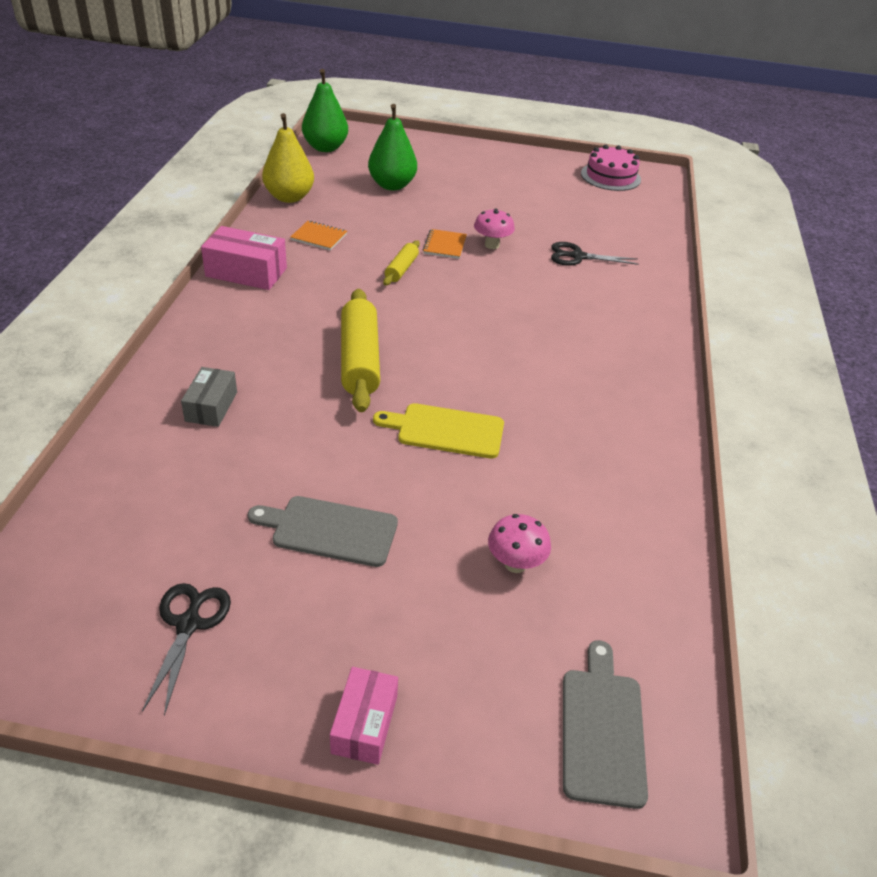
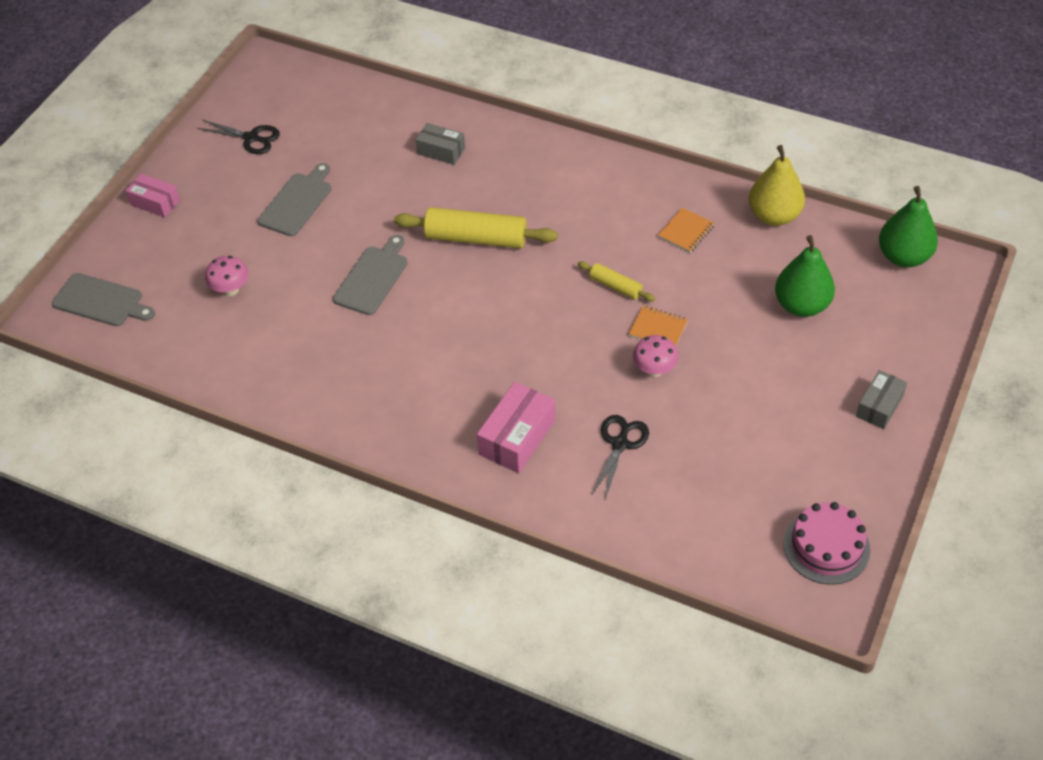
camera: 110 degrees right, 10 degrees up
(246, 272) = (626, 177): pink box -> pink box (517, 437)
(446, 430) = (373, 278): yellow cutting board -> grey cutting board
(479, 158) = (879, 406): none -> grey box

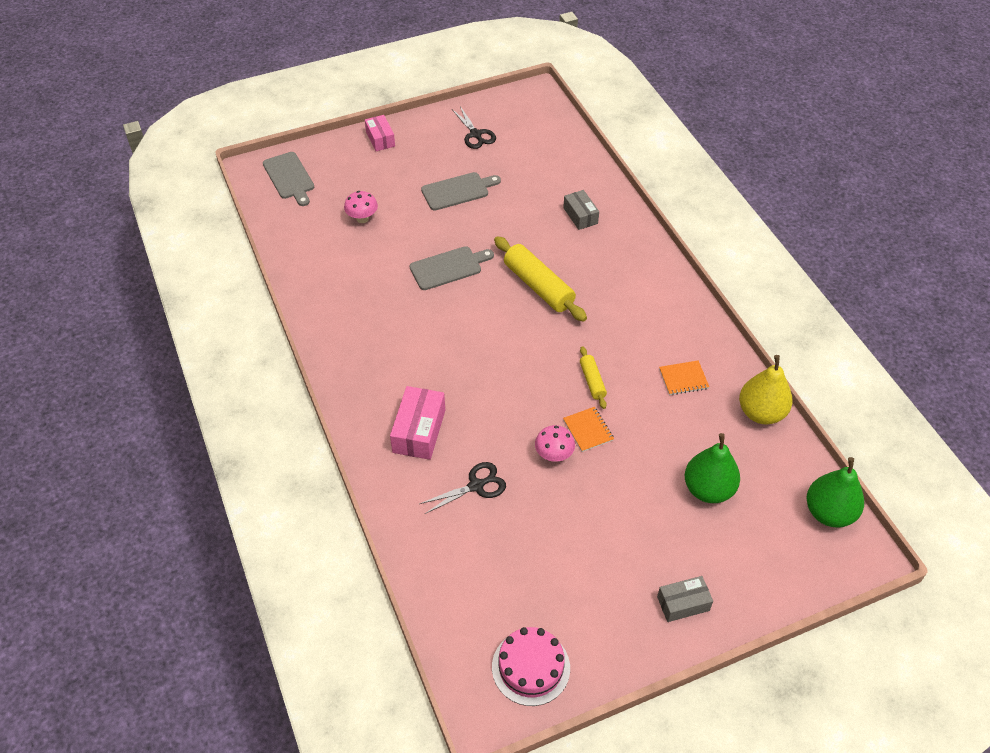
camera: 40 degrees right, 0 degrees up
(517, 437) = (419, 431): pink box -> pink box turned 60 degrees counterclockwise

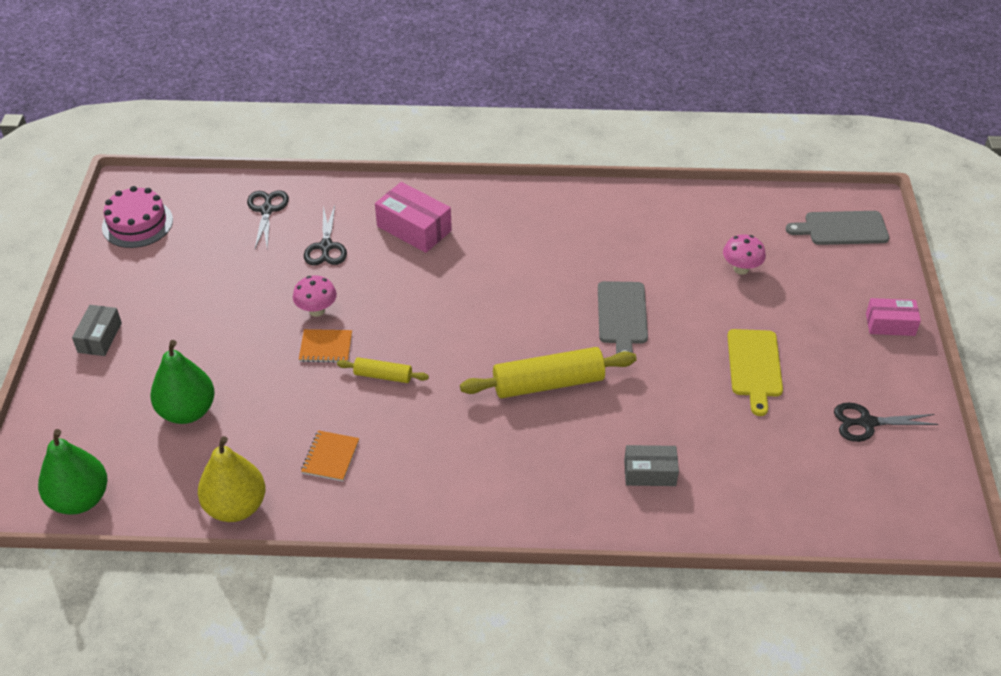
camera: 115 degrees right, 5 degrees down
(453, 559) = (267, 210): none -> black scissors
(458, 191) = (754, 366): grey cutting board -> yellow cutting board

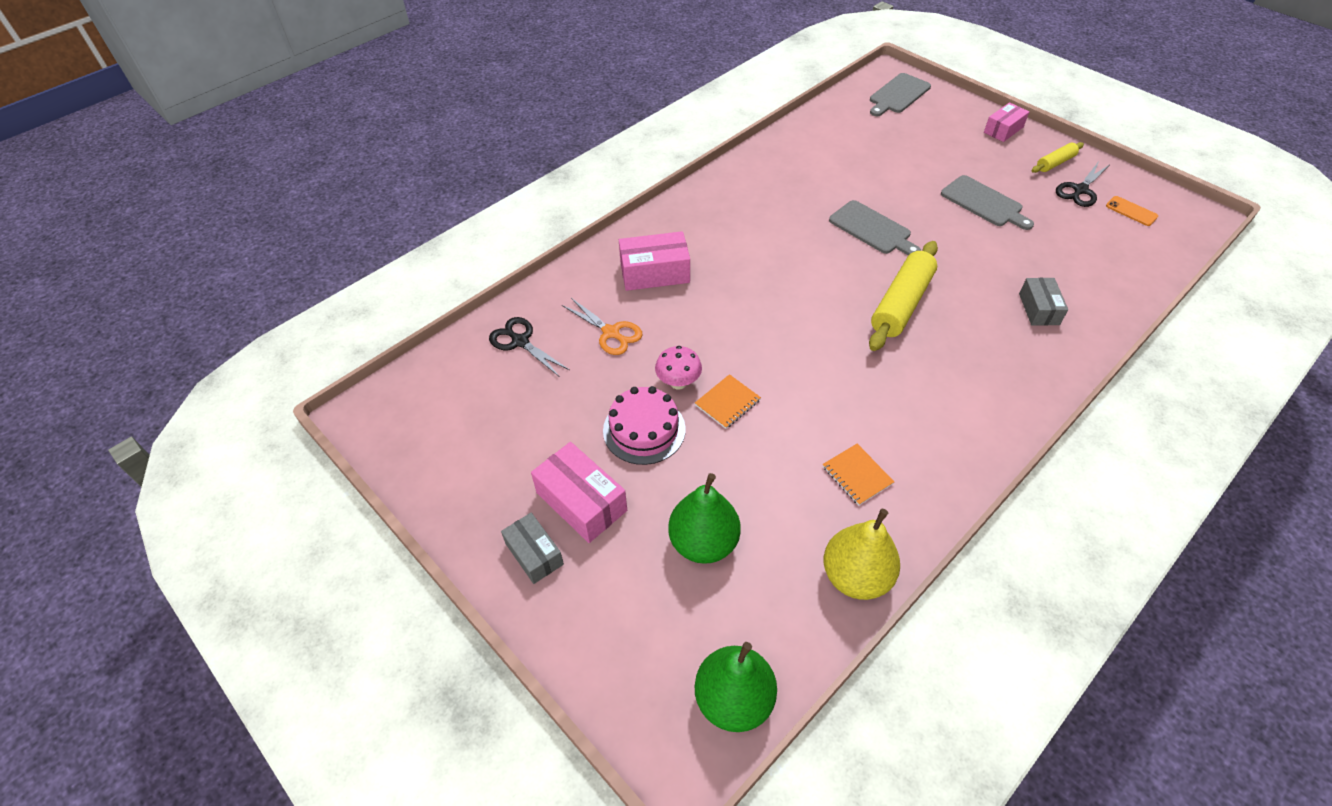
camera: 45 degrees left, 5 degrees up
(137, 223) = (419, 436): pink cake -> pink cake (644, 430)
(161, 331) = (581, 501): none -> pink box
(326, 246) = (611, 333): black scissors -> orange scissors
(383, 376) = (797, 388): yellow rolling pin -> yellow rolling pin (1055, 163)
(650, 473) = (1039, 309): grey box -> grey box turned 45 degrees counterclockwise
(741, 269) = (887, 153): pink mushroom -> none
(754, 366) = (984, 203): yellow cutting board -> grey cutting board
(883, 474) = (1131, 211): none -> orange phone

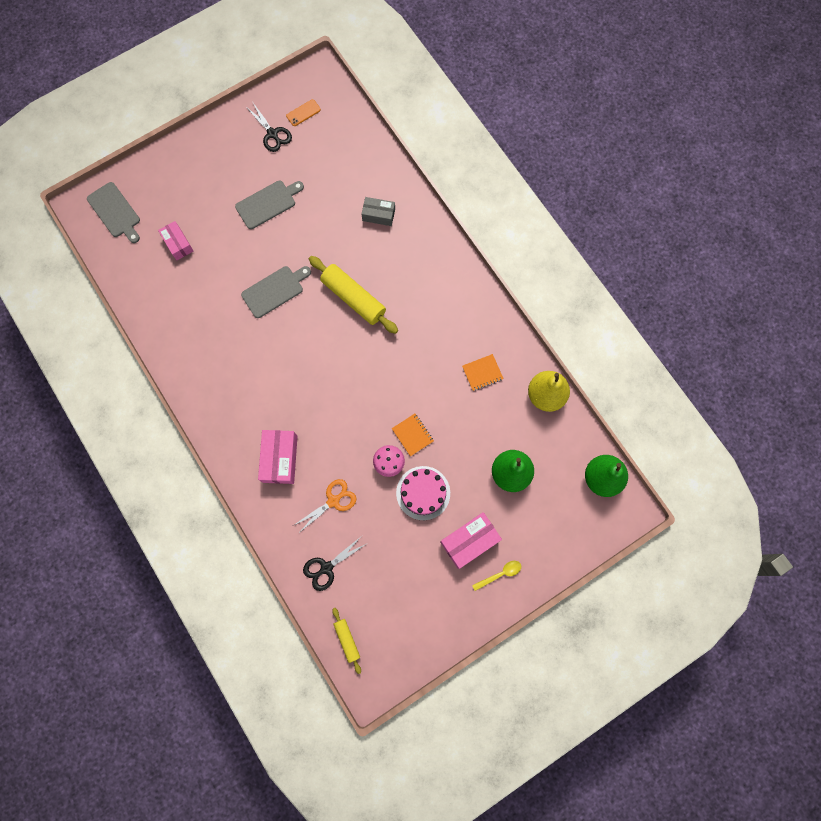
camera: 80 degrees left, 25 degrees up
(534, 554) = (500, 574): grey box -> yellow spoon
(1003, 130) = (187, 153): pink box -> pink box (178, 244)
(1055, 163) = (238, 136): yellow rolling pin -> yellow rolling pin (347, 640)

